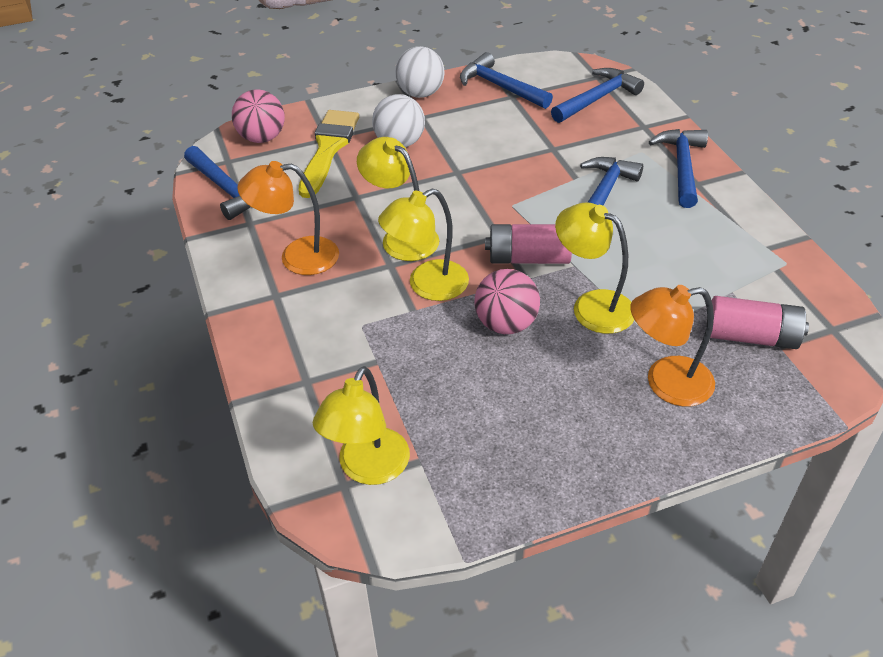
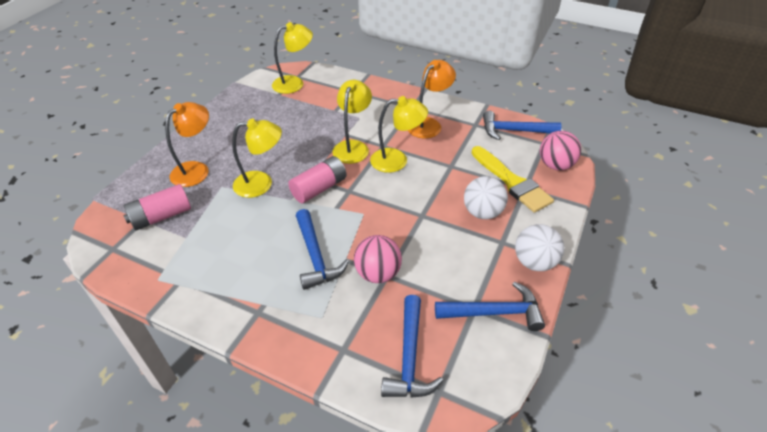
camera: 135 degrees right, 0 degrees up
(368, 469) = (294, 83): yellow lamp -> yellow lamp turned 90 degrees clockwise
(506, 324) = (296, 152): pink ball -> pink ball (378, 273)
(681, 166) = (280, 322): blue hammer -> none

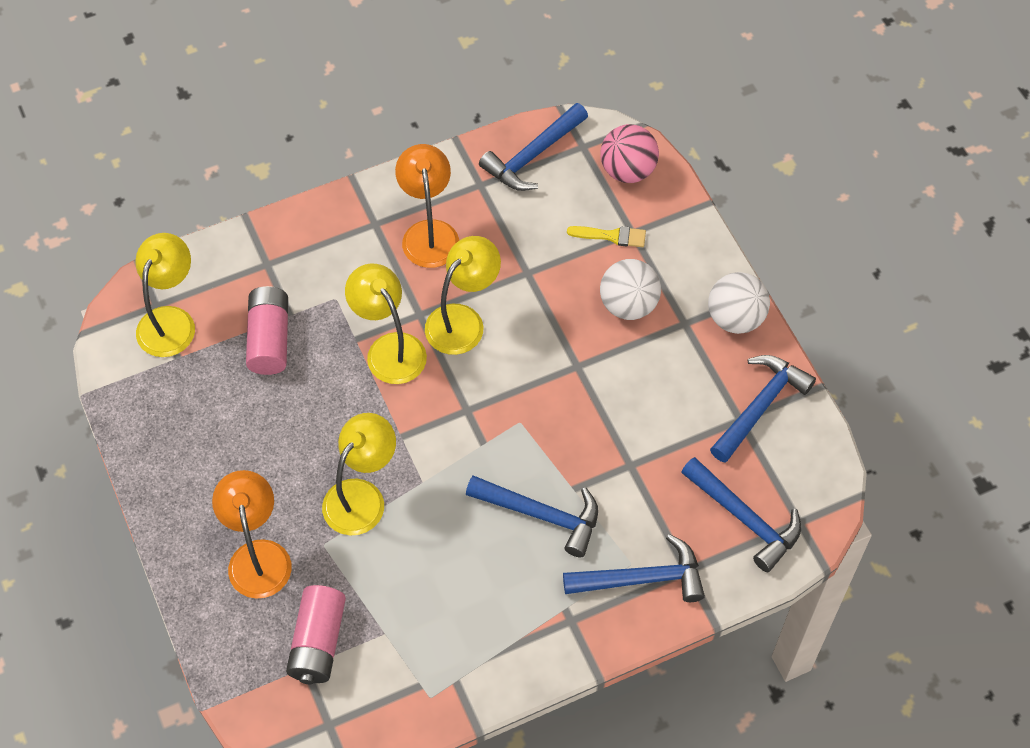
camera: 50 degrees left, 15 degrees up
(316, 329) = (642, 578): none -> blue hammer
(319, 188) = (432, 438): pink battery -> pink battery (269, 339)
(378, 273) = (620, 471): pink ball -> none
(511, 182) = (611, 236): yellow brush -> yellow brush, size x0.51

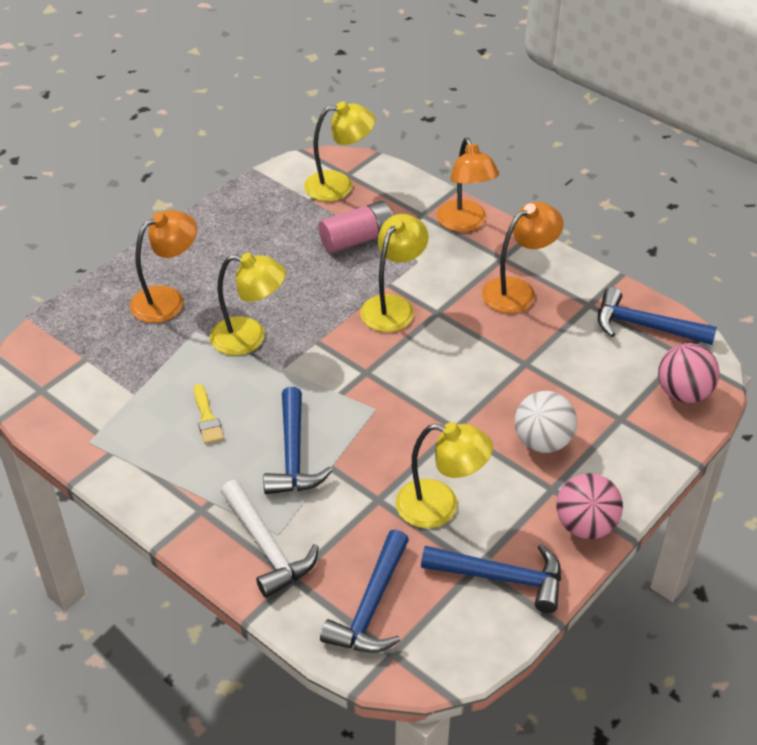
camera: 65 degrees right, 15 degrees down
(304, 232) = (465, 223): none -> orange lamp
(318, 642) = (109, 358): pink battery -> none
(463, 320) = (449, 339): yellow lamp -> yellow lamp (440, 507)
(611, 236) = (605, 405): yellow brush -> yellow brush (207, 418)
(642, 578) = (267, 547): blue hammer -> white hammer
(735, 318) = (585, 525): white ball -> pink ball

